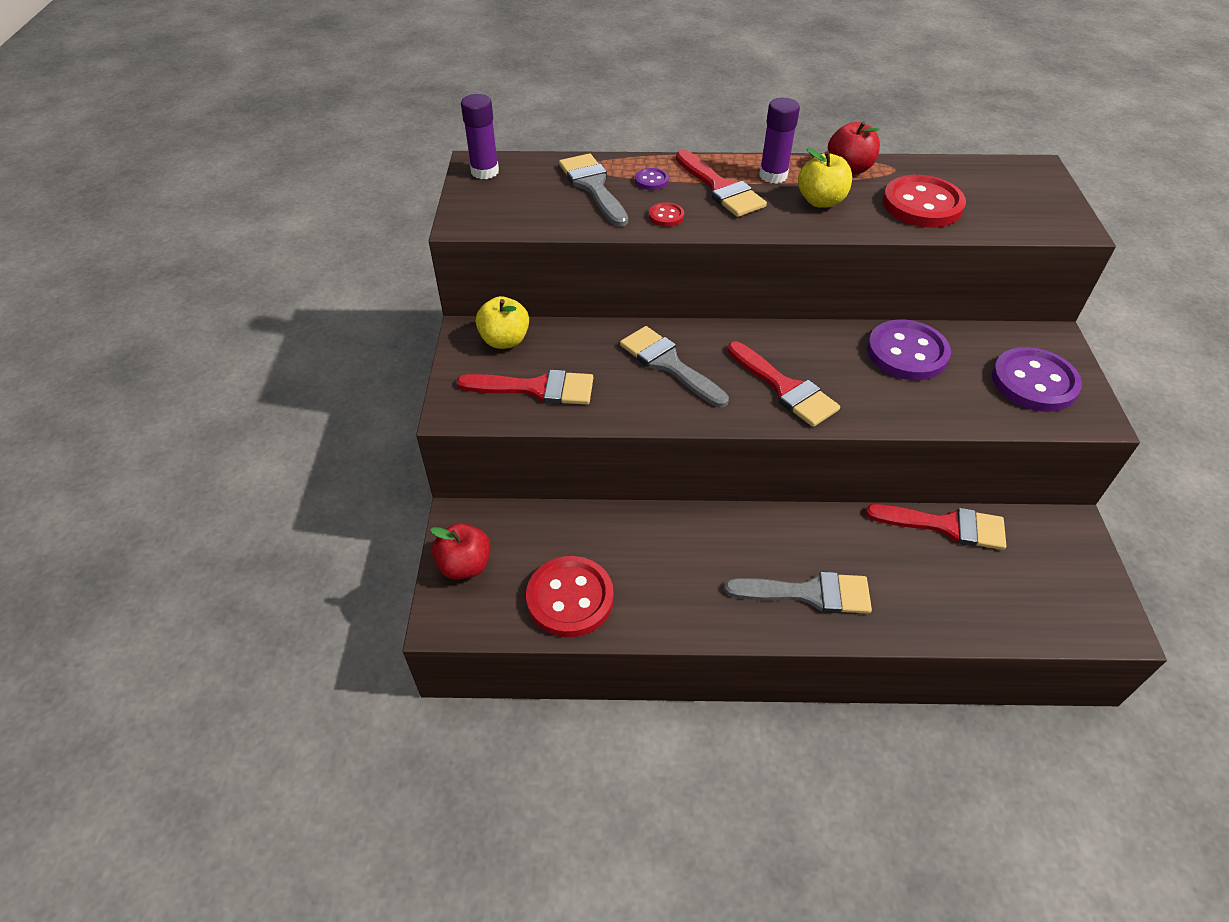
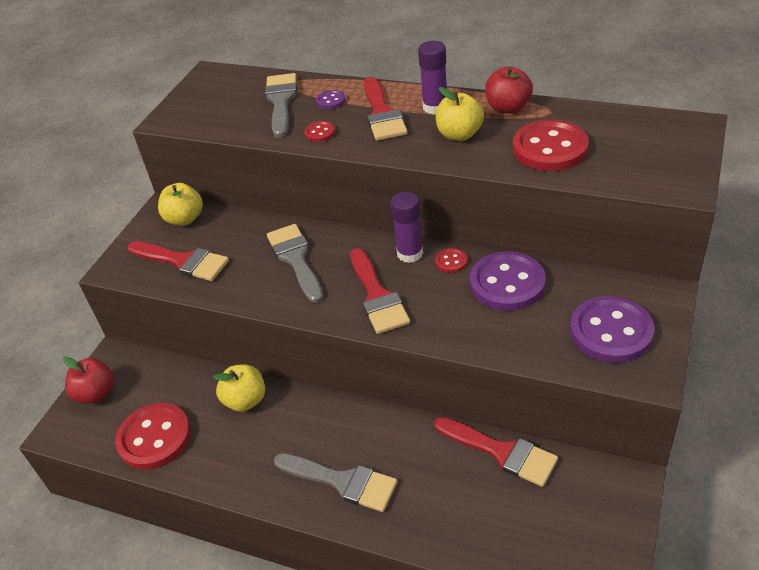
camera: 25 degrees right, 5 degrees down
(485, 172) = (209, 80): purple glue stick -> purple glue stick (410, 254)
(650, 533) = (245, 400): none -> yellow apple
(837, 340) = (451, 262): none -> red button

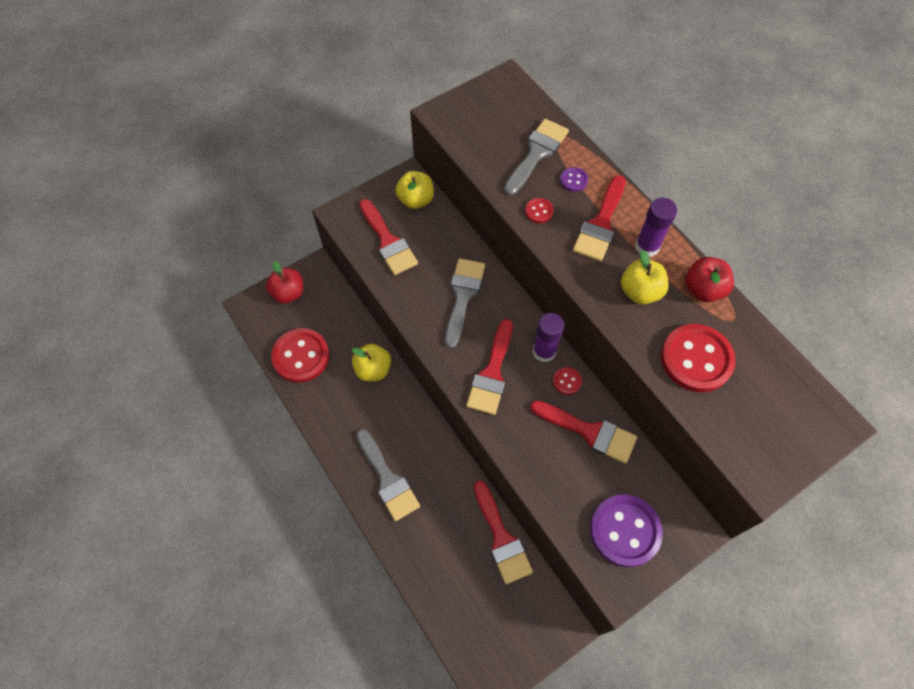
camera: 30 degrees right, 20 degrees up
(507, 283) = (589, 432): purple button -> red brush

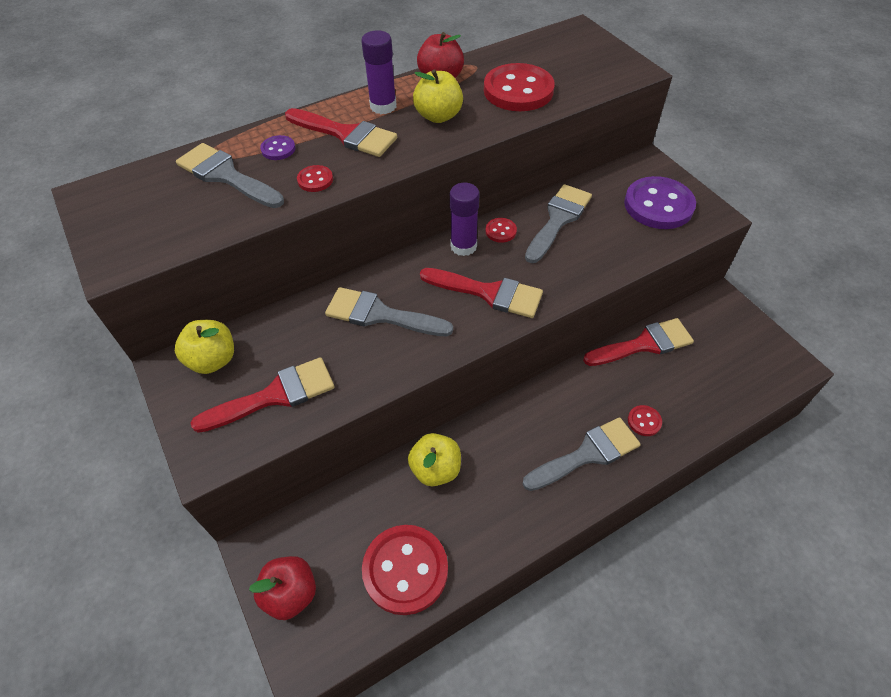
camera: 85 degrees left, 10 degrees down
(419, 528) = (644, 421): none -> red button
(589, 432) = (558, 219): red brush -> grey brush

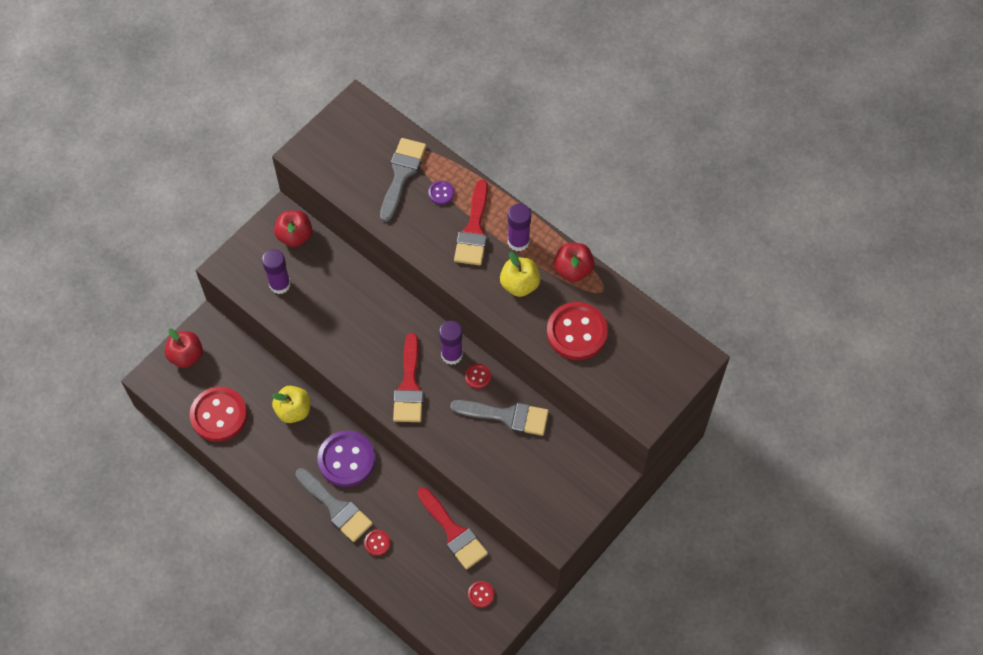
camera: 70 degrees right, 10 degrees up
(213, 360) = (295, 236): yellow apple -> red apple
(275, 395) = (280, 284): red brush -> purple glue stick
(315, 180) = (416, 230): red button -> red button (481, 594)
(380, 315) = (365, 321): grey brush -> none
(658, 205) = (553, 491): purple button -> purple button (346, 459)

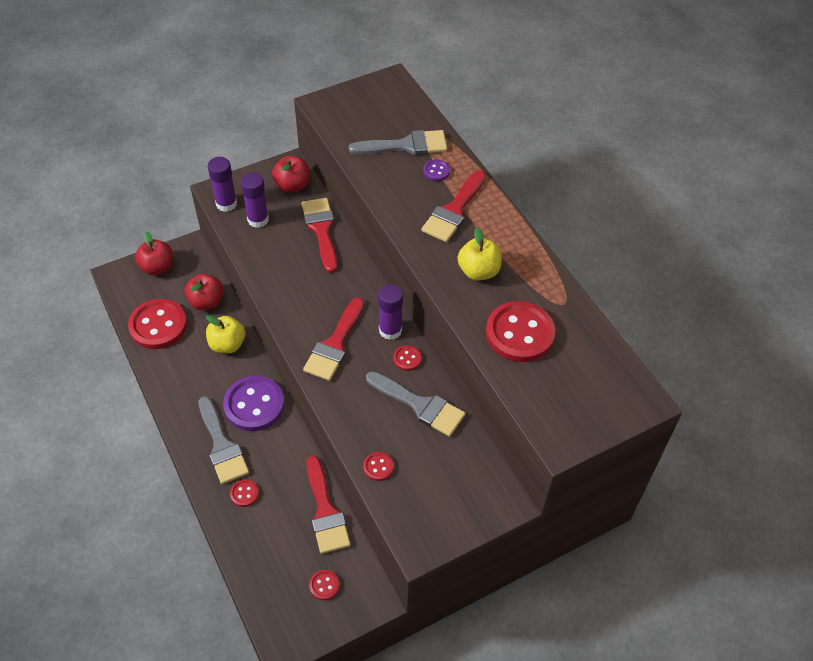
camera: 20 degrees right, 10 degrees down
(344, 275) = (321, 230): none -> red brush
(402, 174) = (406, 145): grey brush -> grey brush turned 45 degrees clockwise
(495, 484) = (378, 467): none -> red button
(518, 241) = (494, 234): purple glue stick -> purple glue stick (226, 204)
(573, 270) = (540, 275): red apple -> red apple (206, 302)

